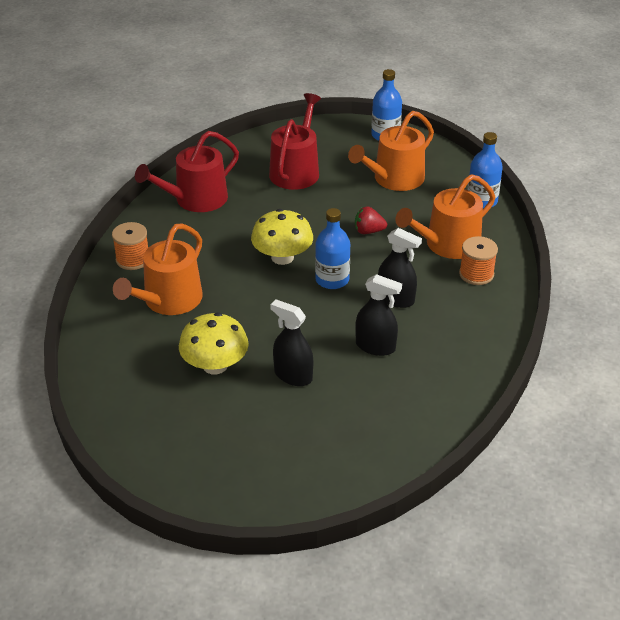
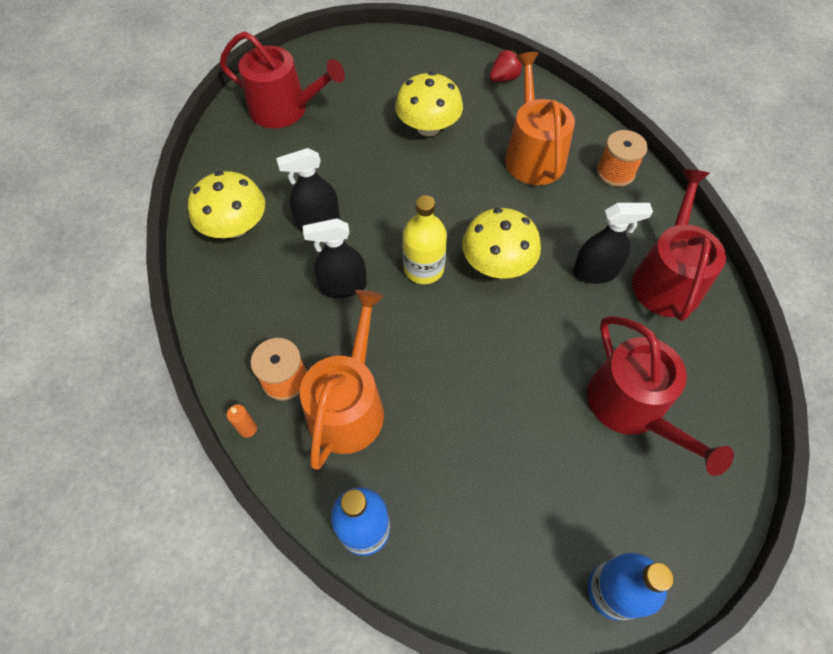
camera: 140 degrees right, 20 degrees up
(293, 375) = (361, 155): black spray bottle -> black spray bottle (595, 272)
(316, 456) = (285, 109): none -> red watering can
(332, 280) = (424, 268): blue bottle -> yellow bottle
(368, 231) = (451, 362): red strawberry -> red strawberry (504, 78)
(394, 179) = (508, 487): orange watering can -> none
(442, 378) = (235, 227): none -> yellow mushroom
(516, 264) = (248, 429): none -> orange candle

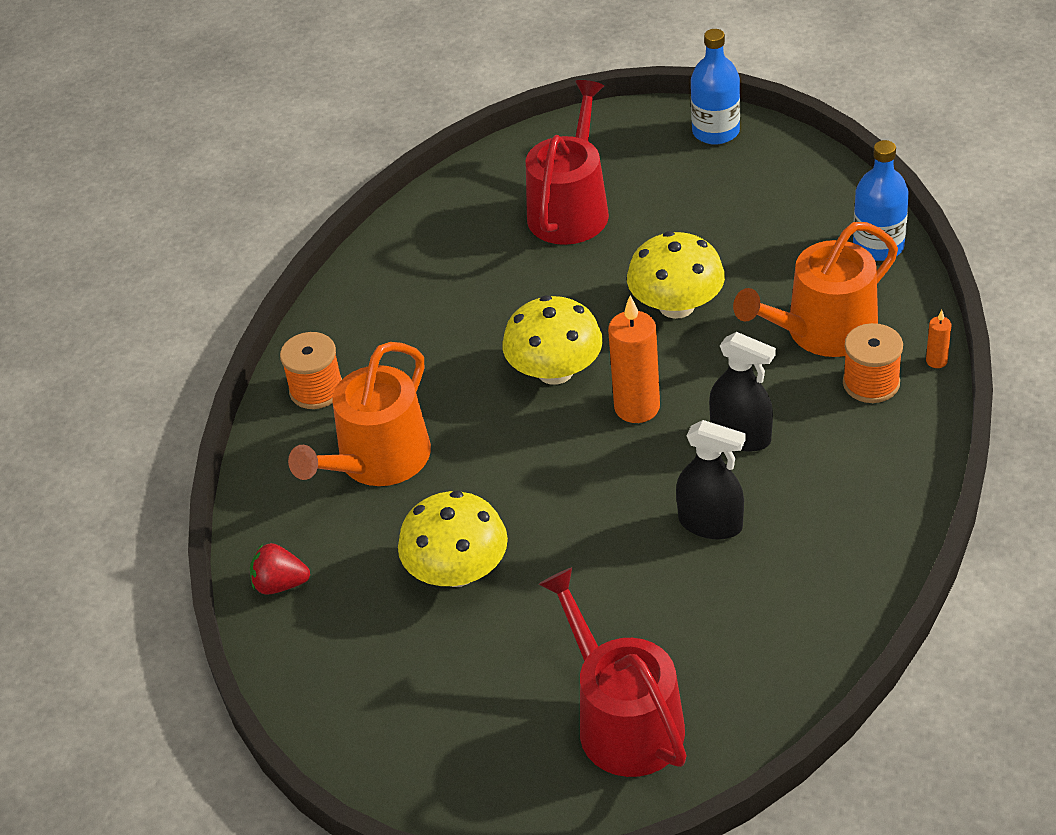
camera: 135 degrees left, 15 degrees down
(235, 227) = (818, 574): yellow mushroom -> yellow mushroom (676, 306)
(424, 268) = (637, 407): yellow bottle -> orange candle
(595, 272) = (468, 313): black spray bottle -> none
(666, 278) = (410, 274): red watering can -> none

